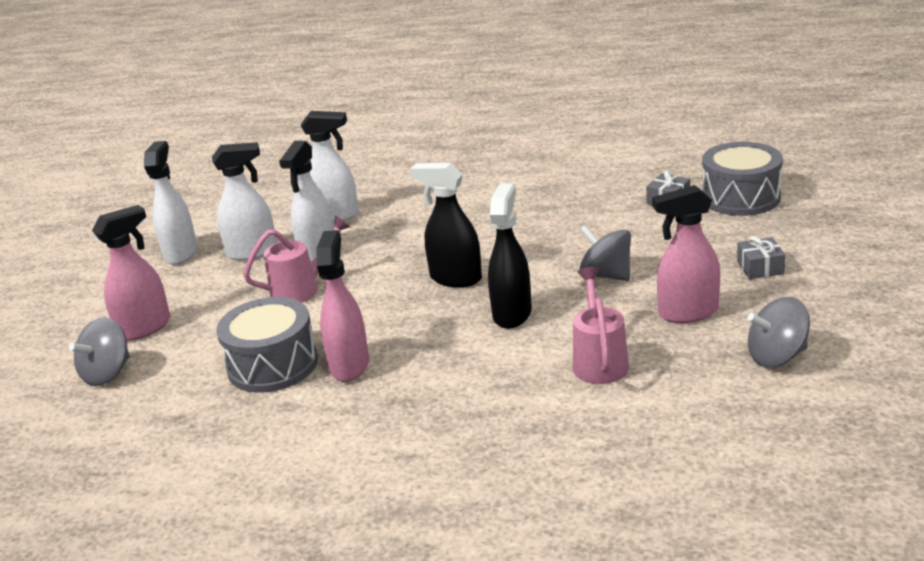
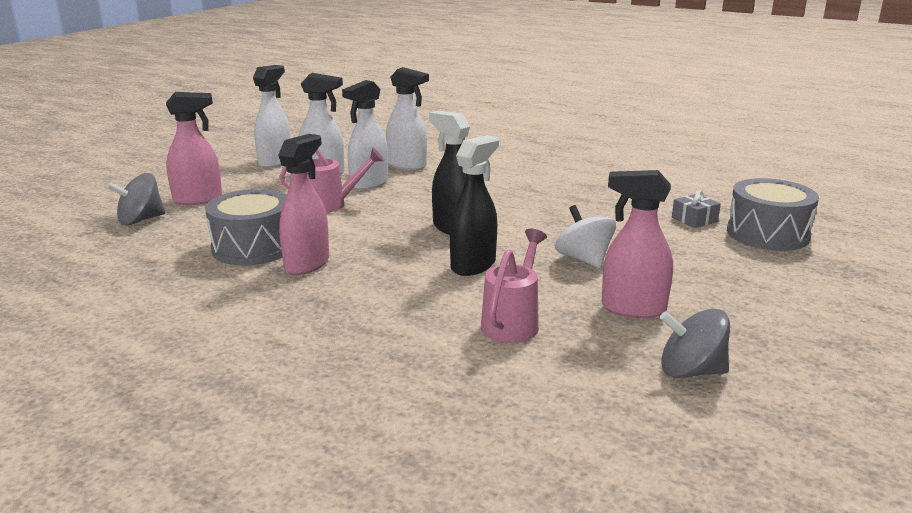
camera: 20 degrees right, 5 degrees down
(606, 275) = (583, 259): grey spinning top -> white spinning top
(760, 267) = (739, 292): grey gift -> none

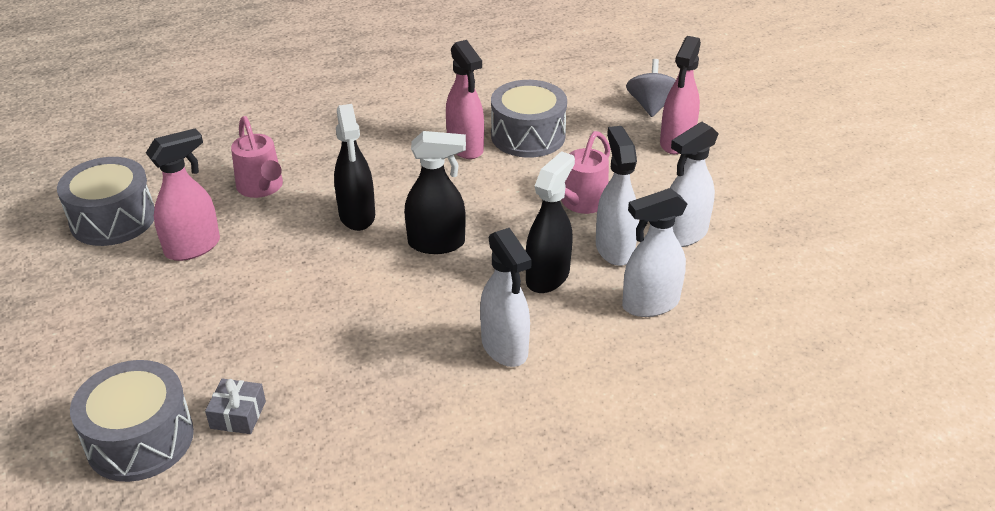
camera: 130 degrees right, 15 degrees up
(275, 162) = (759, 219): white spray bottle -> white spray bottle (505, 348)
(428, 191) = (548, 276): none -> black spray bottle
(583, 259) = (283, 276): white spinning top -> none
(690, 371) = (113, 219): grey spinning top -> grey drum

